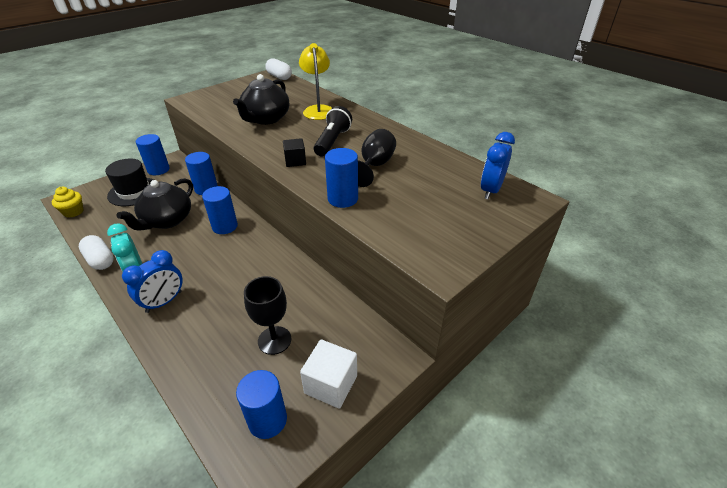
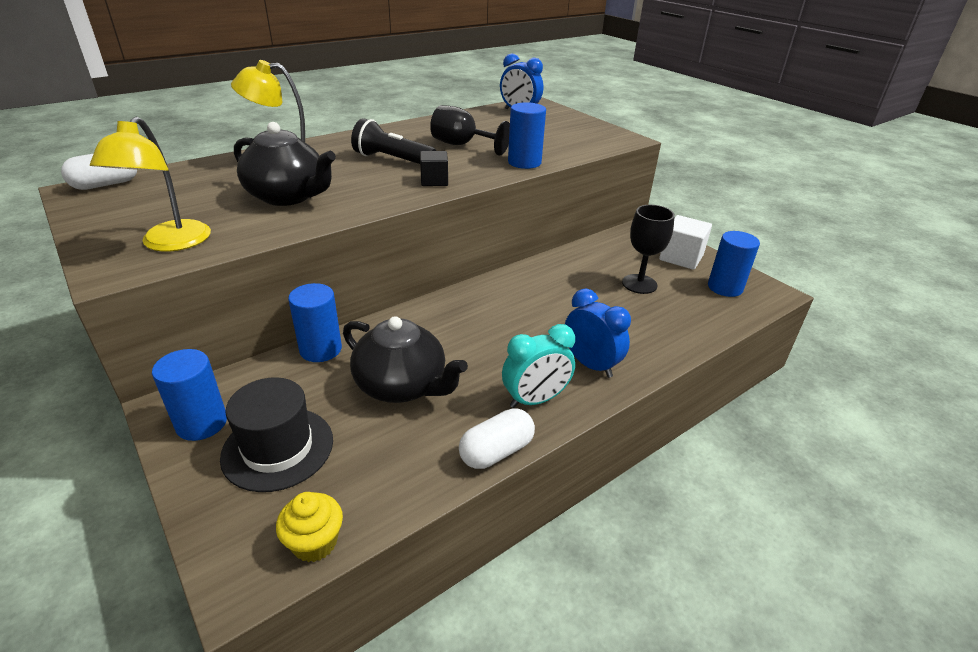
camera: 85 degrees left, 5 degrees down
(211, 103) = (170, 243): none -> yellow lamp
(225, 226) = (438, 324): blue cylinder -> none

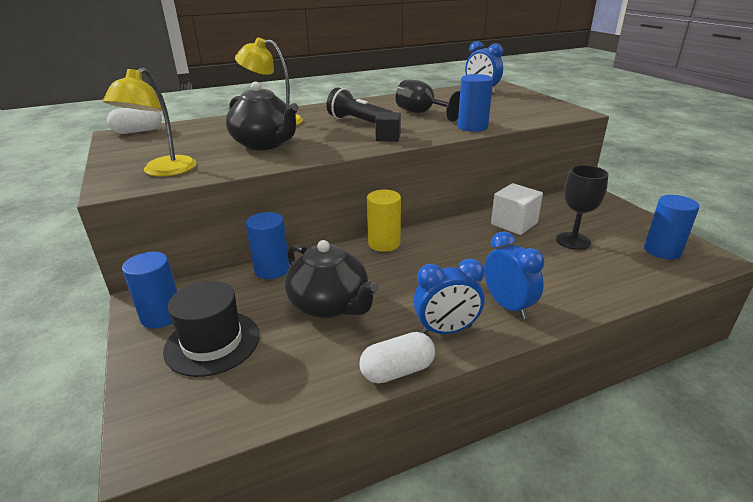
camera: 15 degrees right, 5 degrees down
(315, 542) = (216, 424): yellow cupcake -> none
(442, 304) = (384, 243): none -> yellow cylinder
(535, 400) = (446, 330): turquoise clock -> blue clock
(681, 257) = (621, 221): white cube -> white cube (514, 223)

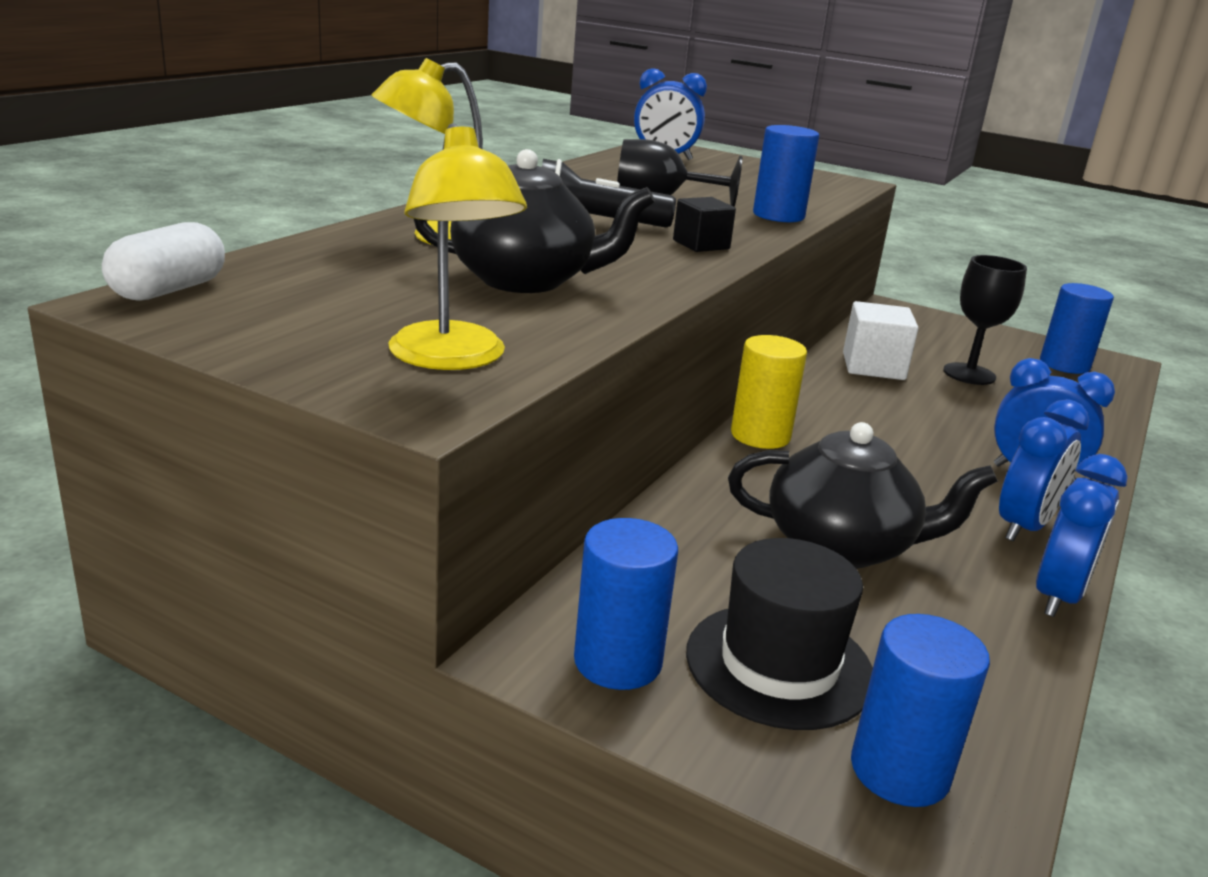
camera: 40 degrees left, 5 degrees down
(272, 269) = (665, 524): blue cylinder -> blue cylinder (899, 771)
(397, 371) = (1058, 596): white capsule -> blue clock

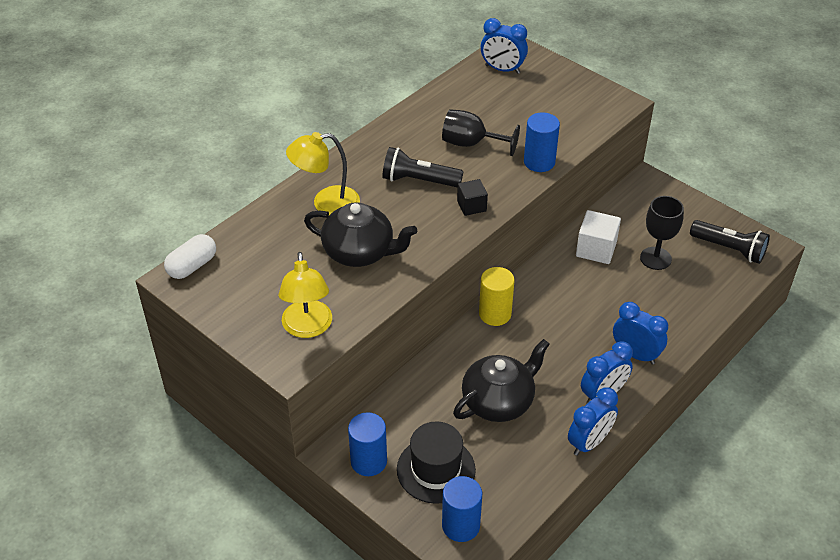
camera: 15 degrees right, 20 degrees up
(842, 546) = (499, 401): black teapot -> black teapot turned 60 degrees counterclockwise
(1064, 364) = (729, 249): blue cylinder -> black flashlight

